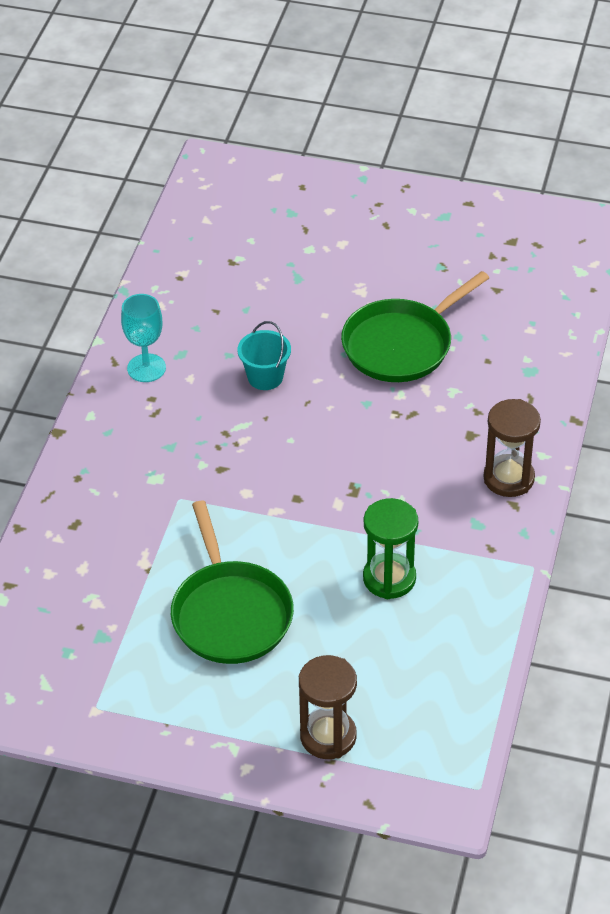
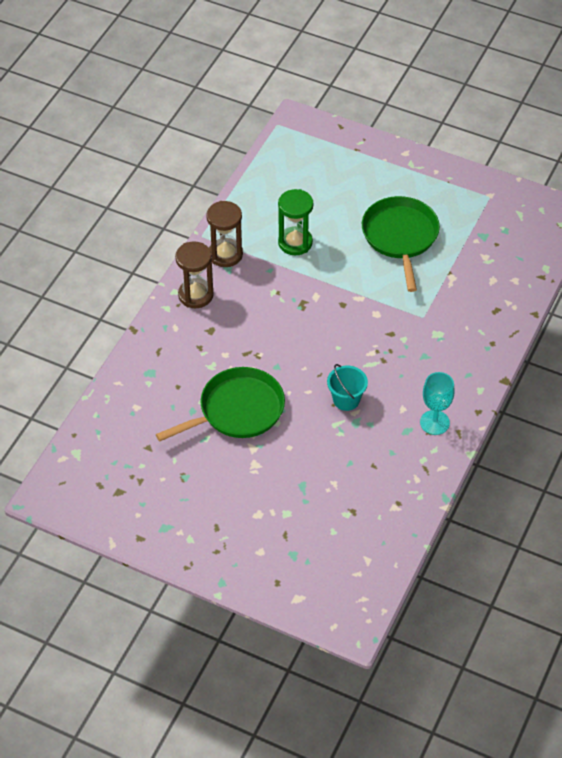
camera: 170 degrees left, 5 degrees up
(328, 736) = (355, 161): brown hourglass -> brown hourglass (225, 254)

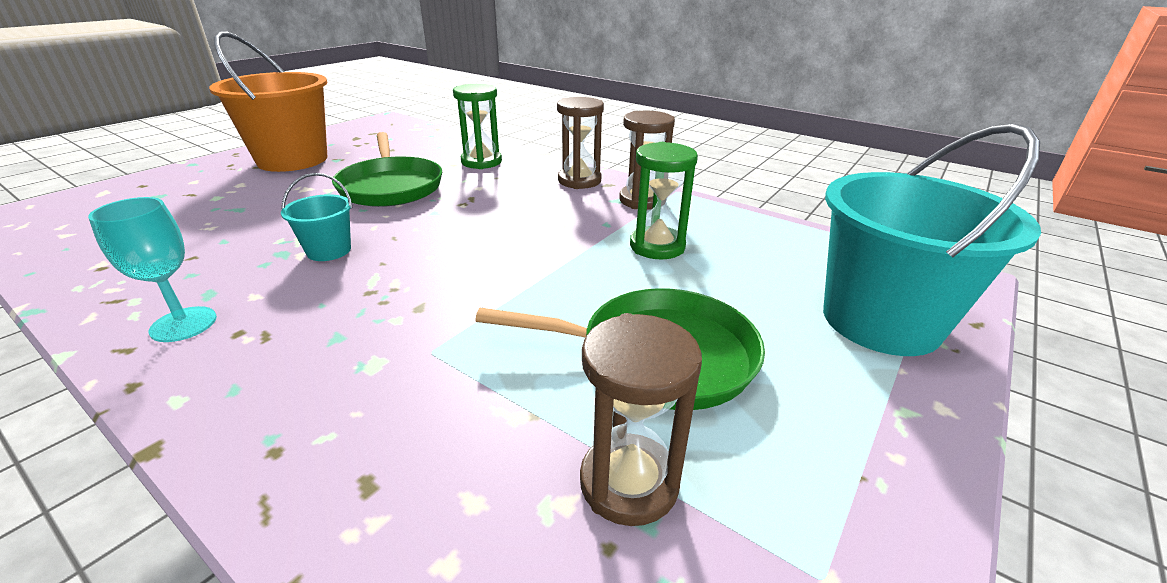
camera: 100 degrees right, 20 degrees down
(167, 368) = (481, 162): none -> green hourglass
(194, 509) = (292, 160): none -> orange bucket
(348, 159) = (880, 321): none -> turquoise bucket
(471, 241) = (629, 482): none -> brown hourglass

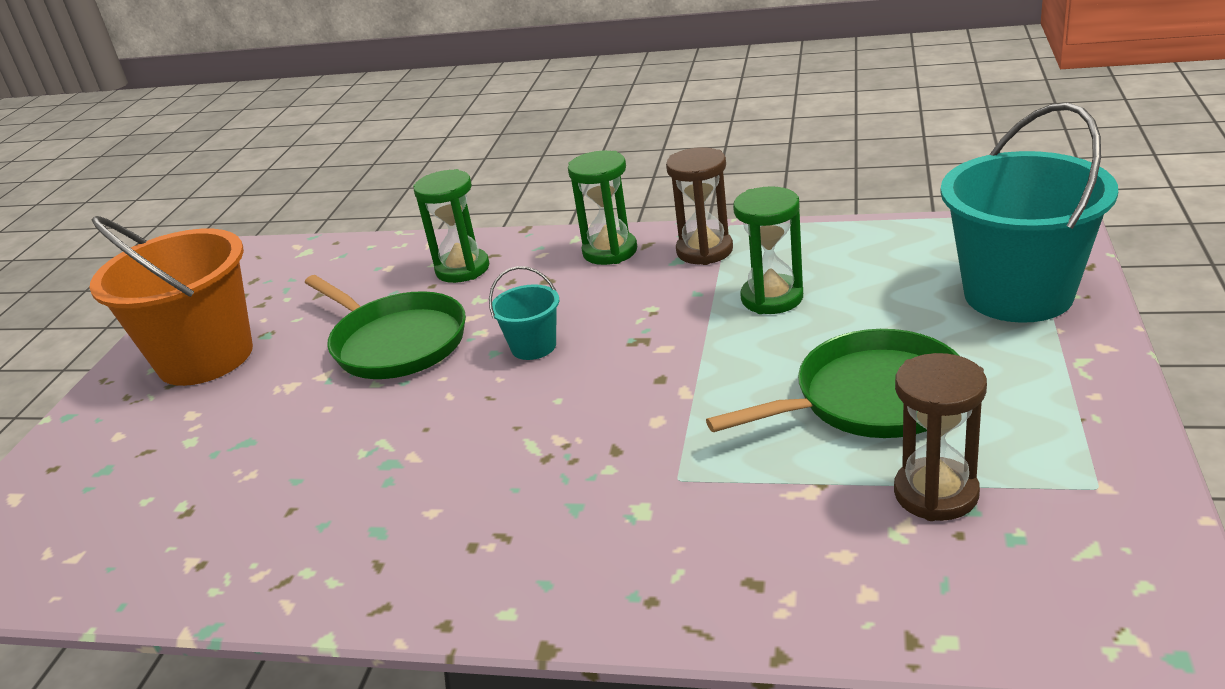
camera: 20 degrees left, 0 degrees up
(183, 324) = (403, 564): turquoise goblet -> none
(329, 251) = (439, 439): turquoise bucket -> turquoise bucket (533, 346)
(579, 181) = (610, 251): brown hourglass -> green hourglass

